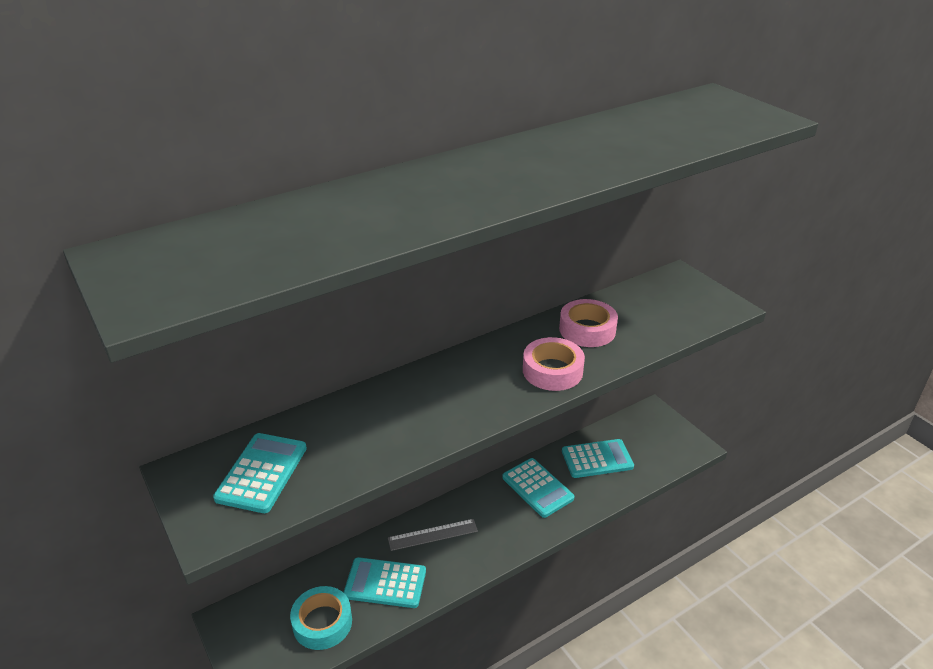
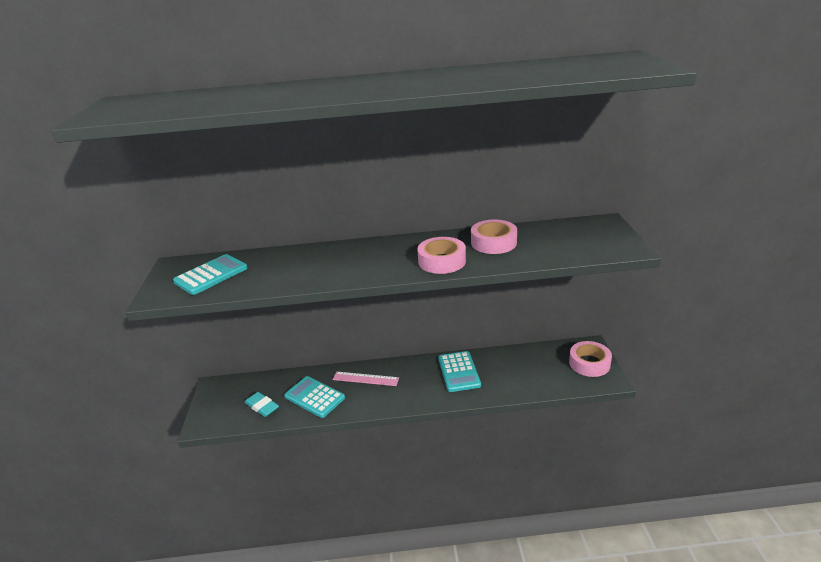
camera: 30 degrees right, 5 degrees down
(322, 623) = (262, 406): turquoise tape -> turquoise eraser
(433, 534) = (365, 378): grey ruler -> pink ruler
(597, 459) = (518, 366): turquoise calculator -> none
(665, 433) = (589, 363): none -> pink tape

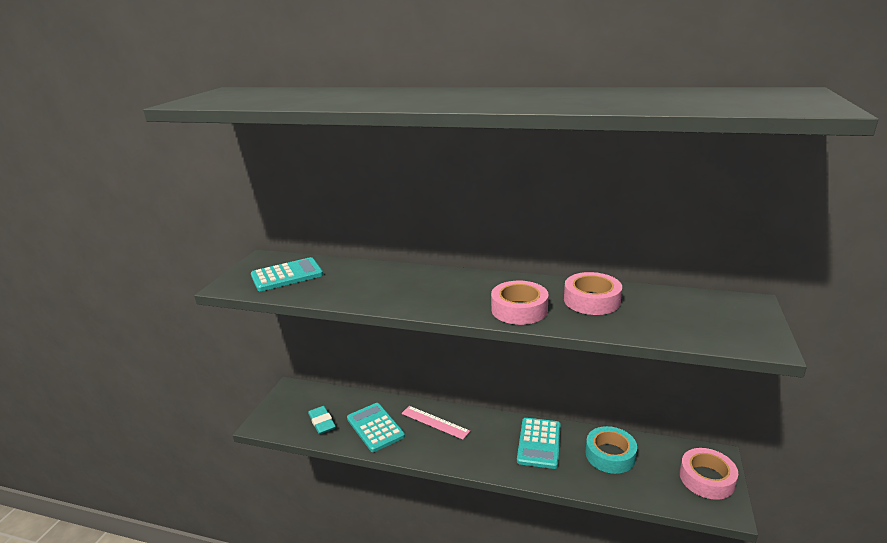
camera: 20 degrees right, 5 degrees down
(516, 365) = (610, 455): none -> turquoise tape

